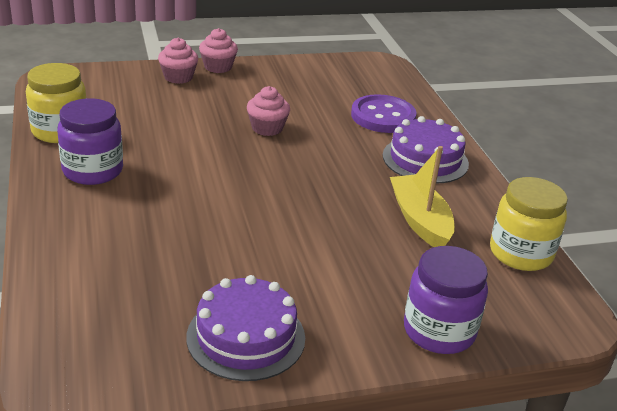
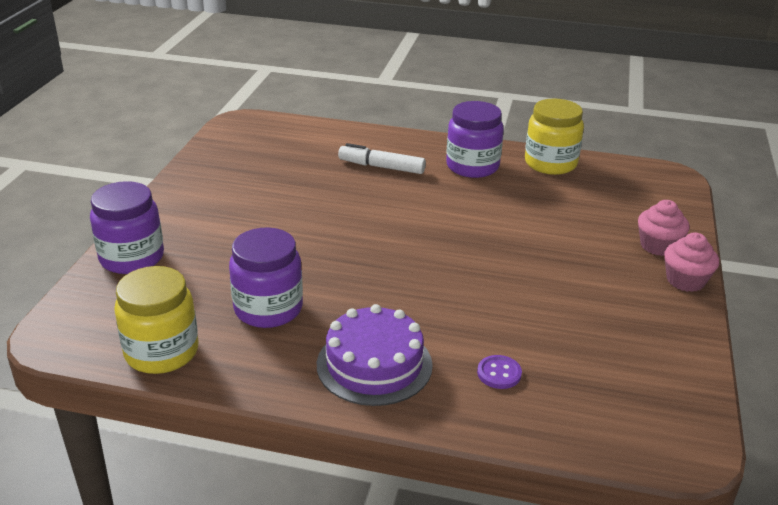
camera: 120 degrees right, 0 degrees up
(129, 225) = (382, 167): none -> white marker
(246, 337) = (217, 181): purple cake -> none
(267, 128) = (507, 272): pink cupcake -> none
(383, 116) = (499, 373): purple button -> purple button, size x0.46
(420, 220) = (268, 309): yellow boat -> purple jar

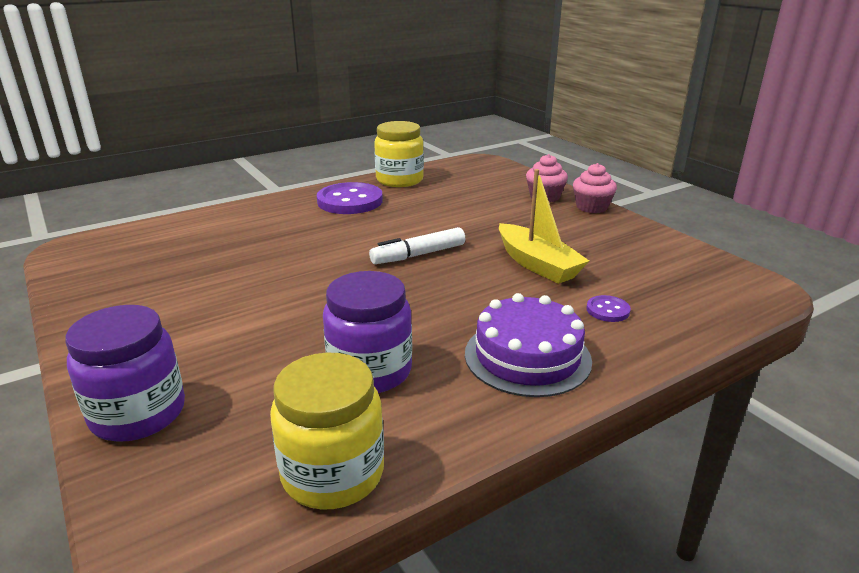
camera: 45 degrees left, 5 degrees down
(382, 167) = (279, 228): white marker -> white marker (419, 255)
(472, 166) = (350, 201): purple jar -> purple button
(519, 304) = (537, 264): none -> yellow boat

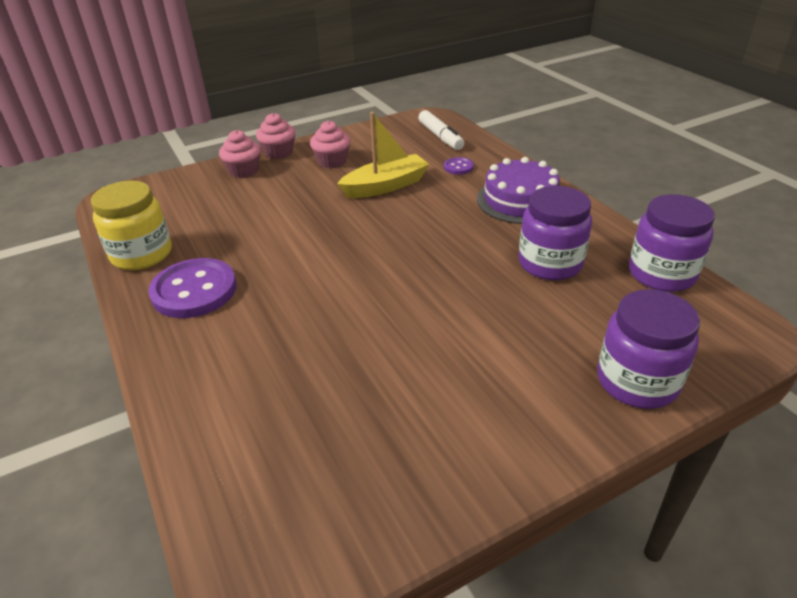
camera: 85 degrees left, 10 degrees up
(333, 473) = (661, 274): yellow jar -> purple jar
(419, 255) = (356, 241): white marker -> white marker (440, 136)
(585, 233) = (332, 161): none -> pink cupcake

